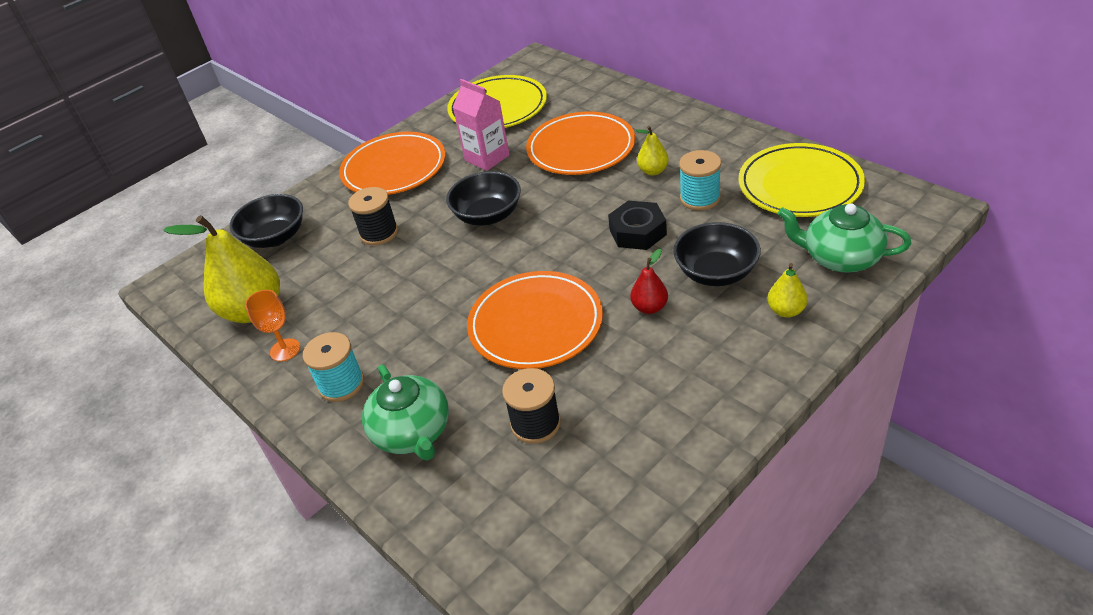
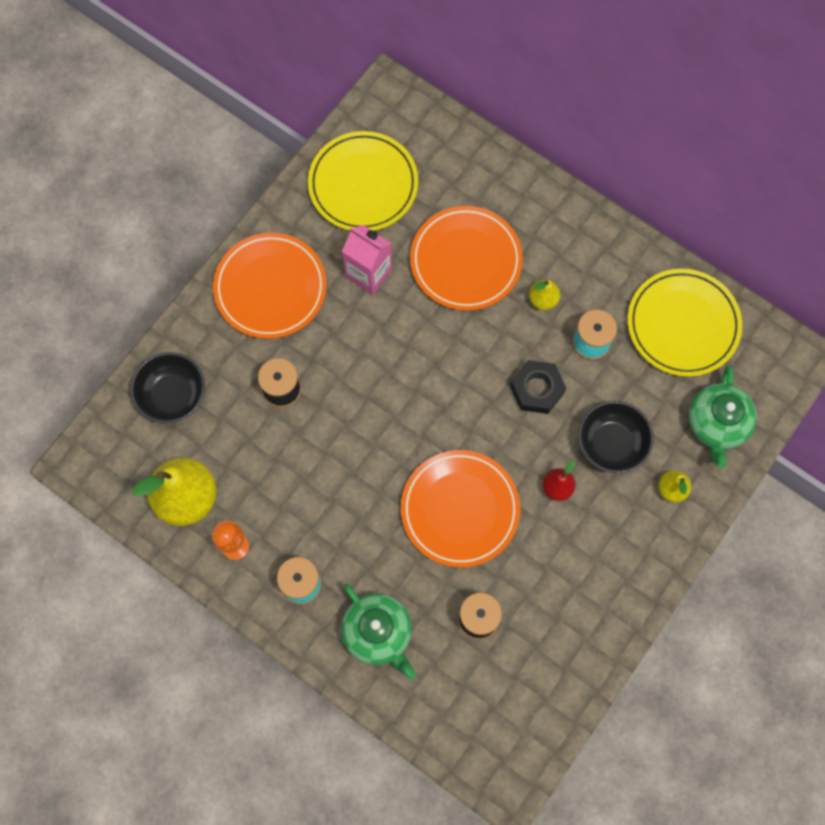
camera: 15 degrees left, 30 degrees up
(488, 215) = (387, 364): black bowl -> none
(840, 258) = (717, 424): green teapot -> green teapot turned 90 degrees counterclockwise

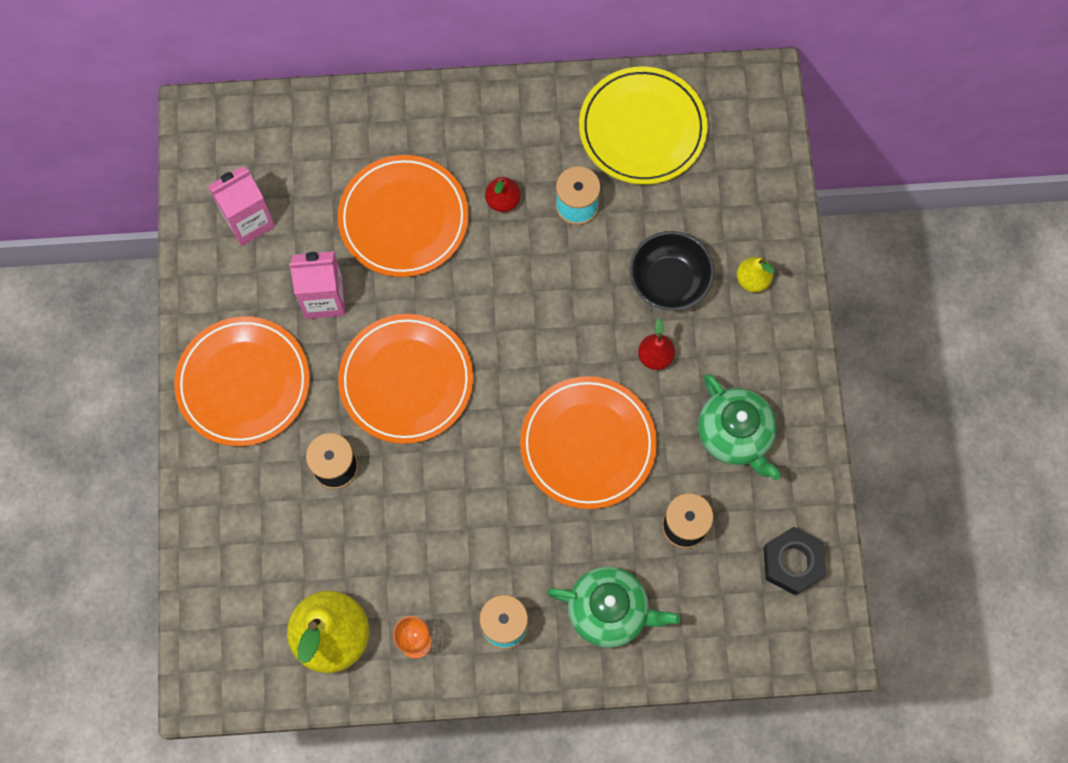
camera: 40 degrees left, 0 degrees up
(172, 395) = (237, 554): black bowl -> none
(363, 184) = (248, 221): yellow plate -> pink carton
(376, 369) = (406, 380): none -> orange plate
(537, 389) = (565, 284): black nut -> black nut (792, 562)
(543, 300) = (503, 201): yellow pear -> red pear
(717, 424) = (743, 193): green teapot -> green teapot (735, 435)

